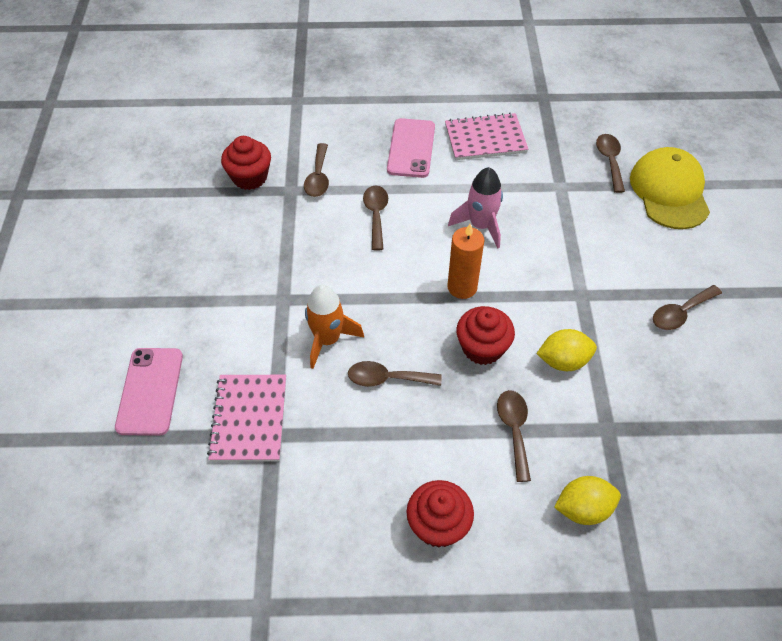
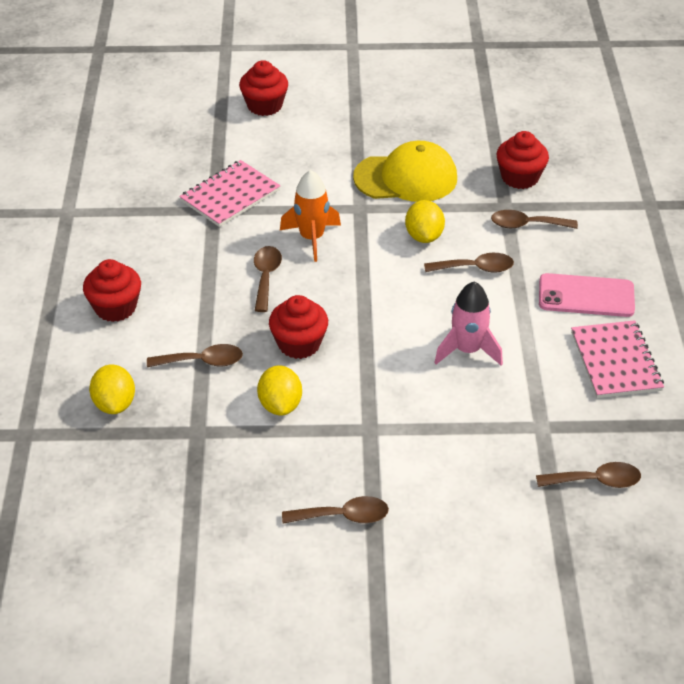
camera: 90 degrees right, 10 degrees down
(81, 390) = (264, 106): none -> red cupcake
(150, 391) = (262, 140): pink phone -> none
(249, 419) = (230, 195): pink notebook -> pink notebook turned 45 degrees counterclockwise
(329, 249) = (424, 236): none -> yellow lemon
(462, 287) = (377, 332): orange candle -> none
(669, 191) = (546, 538): yellow cap -> yellow cap (406, 178)
(680, 313) = (343, 516): brown spoon -> brown spoon turned 120 degrees clockwise

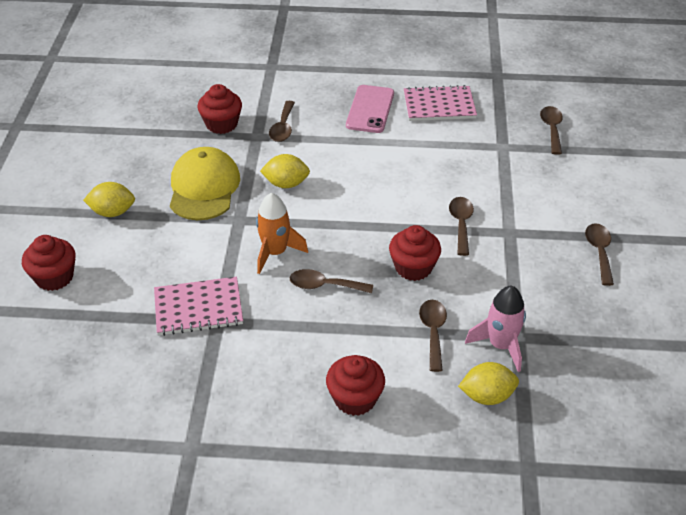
camera: 85 degrees left, 0 degrees up
(230, 195) = (198, 308): pink notebook -> pink notebook turned 60 degrees counterclockwise
(280, 405) = (485, 282): yellow lemon -> yellow lemon (112, 212)
(467, 350) = (425, 173): pink rocket -> pink rocket (500, 345)
(475, 268) = (331, 159): brown spoon -> brown spoon (461, 224)

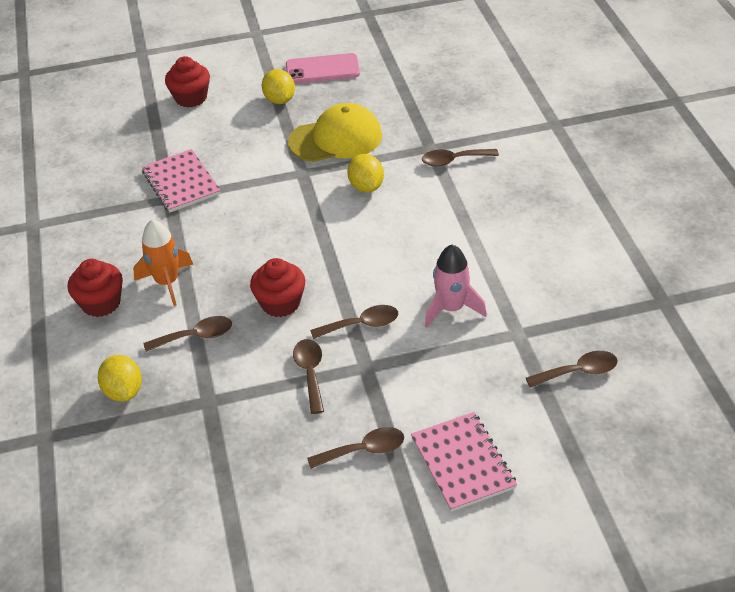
camera: 75 degrees right, 0 degrees up
(221, 124) = (436, 121): red cupcake -> none
(275, 252) = (266, 207): orange rocket -> orange rocket (167, 282)
(324, 285) = (234, 249): brown spoon -> brown spoon (310, 373)
(370, 109) = (523, 212): pink phone -> pink phone (322, 69)
(439, 105) = (565, 264): pink notebook -> pink notebook (462, 463)
(500, 345) = (192, 389): pink rocket -> pink rocket (451, 308)

